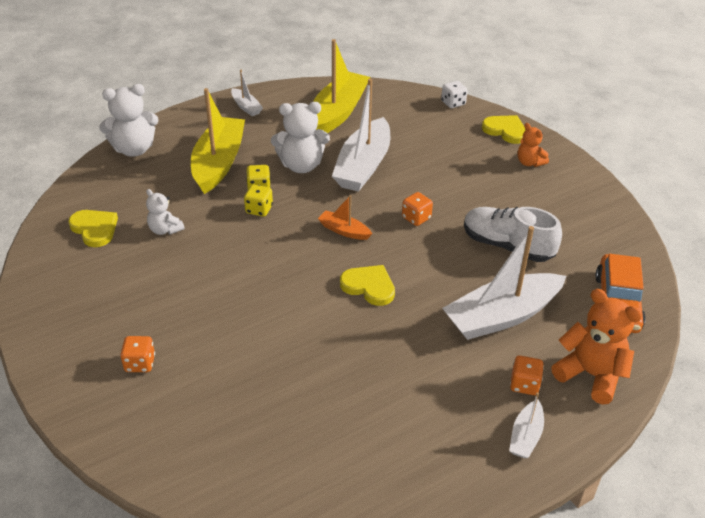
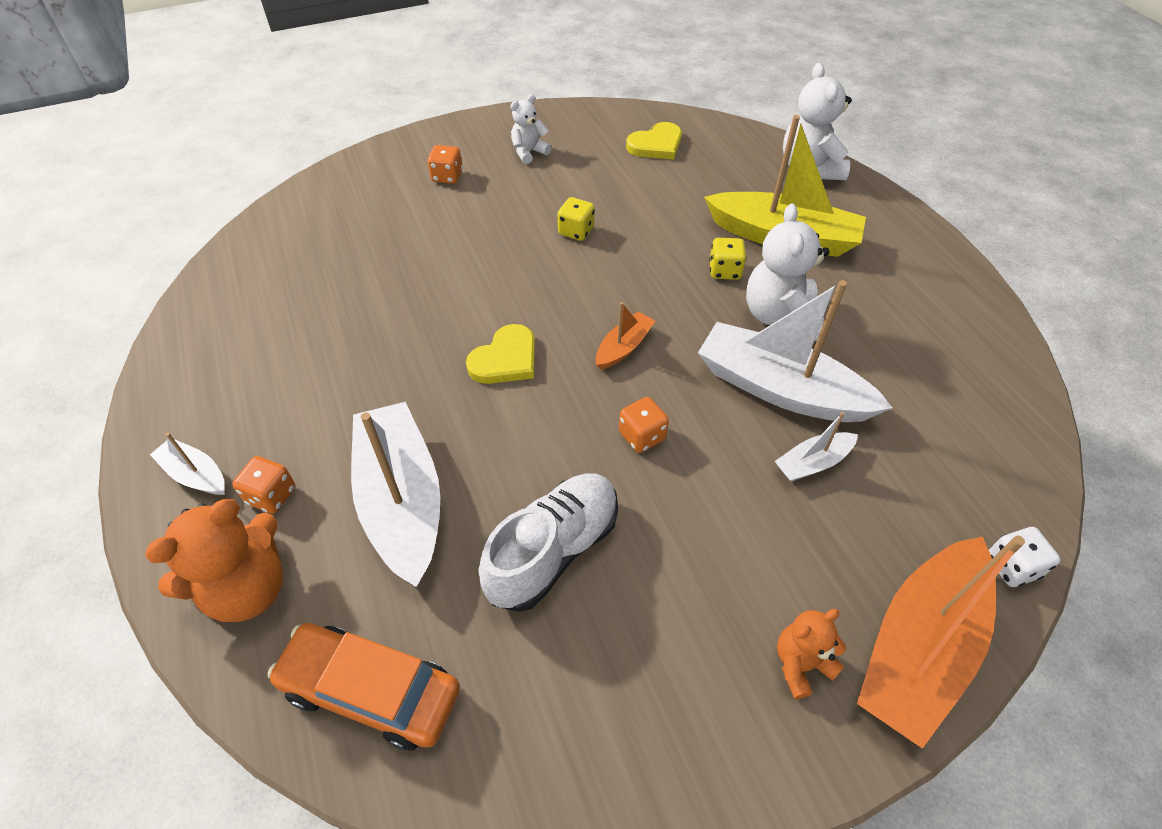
camera: 100 degrees right, 10 degrees up
(165, 230) = (648, 192): white teddy bear -> white teddy bear (529, 152)
(246, 107) = (930, 269): white boat -> white boat (812, 463)
(259, 209) = (678, 268): yellow dice -> yellow dice (576, 231)
(338, 112) = (937, 376): yellow boat -> none
(505, 130) = (919, 647): yellow heart -> orange boat

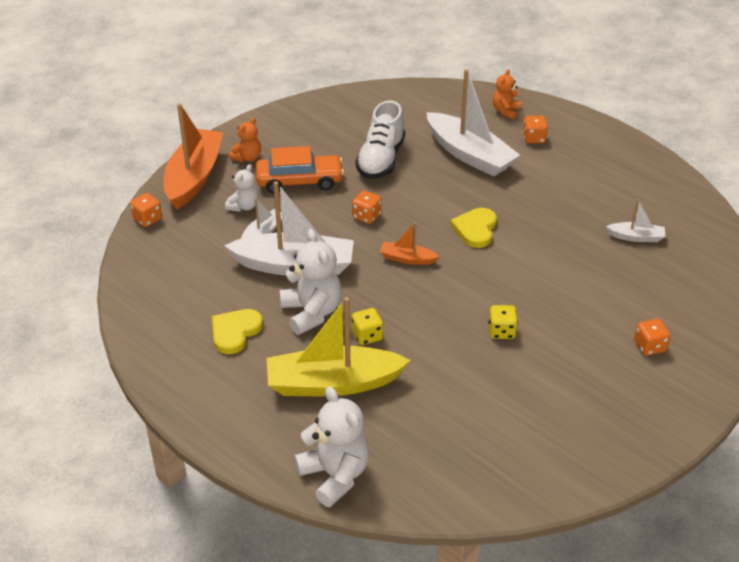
camera: 155 degrees right, 10 degrees down
(195, 474) = (580, 134): white boat -> white boat (636, 237)
(247, 588) = (505, 111): orange teddy bear -> orange teddy bear, size x0.57
(371, 691) = (423, 102): orange car -> orange car (299, 181)
(529, 152) = (607, 398): white teddy bear -> white teddy bear (244, 206)
(623, 347) = (407, 259): orange boat -> orange boat turned 90 degrees clockwise
(656, 145) = (499, 452): yellow heart -> yellow heart (235, 332)
(1011, 566) = (147, 219): white dice -> orange dice

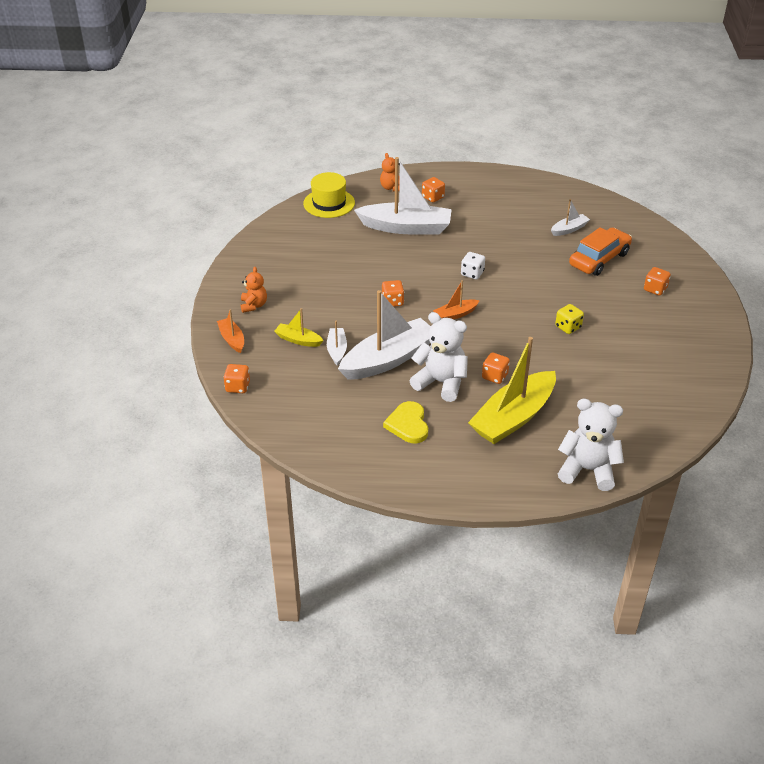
camera: 40 degrees left, 0 degrees up
(194, 177) = (232, 339): orange boat -> orange boat, size x0.47
(244, 206) = (298, 340): white teddy bear -> yellow boat
(299, 181) = (315, 302): orange car -> orange car (599, 259)
(367, 336) = (494, 376): yellow dice -> orange dice
(381, 159) = (352, 259): white shoe -> none
(428, 99) = (329, 203): none -> yellow hat
(475, 229) = (472, 273): yellow heart -> white dice

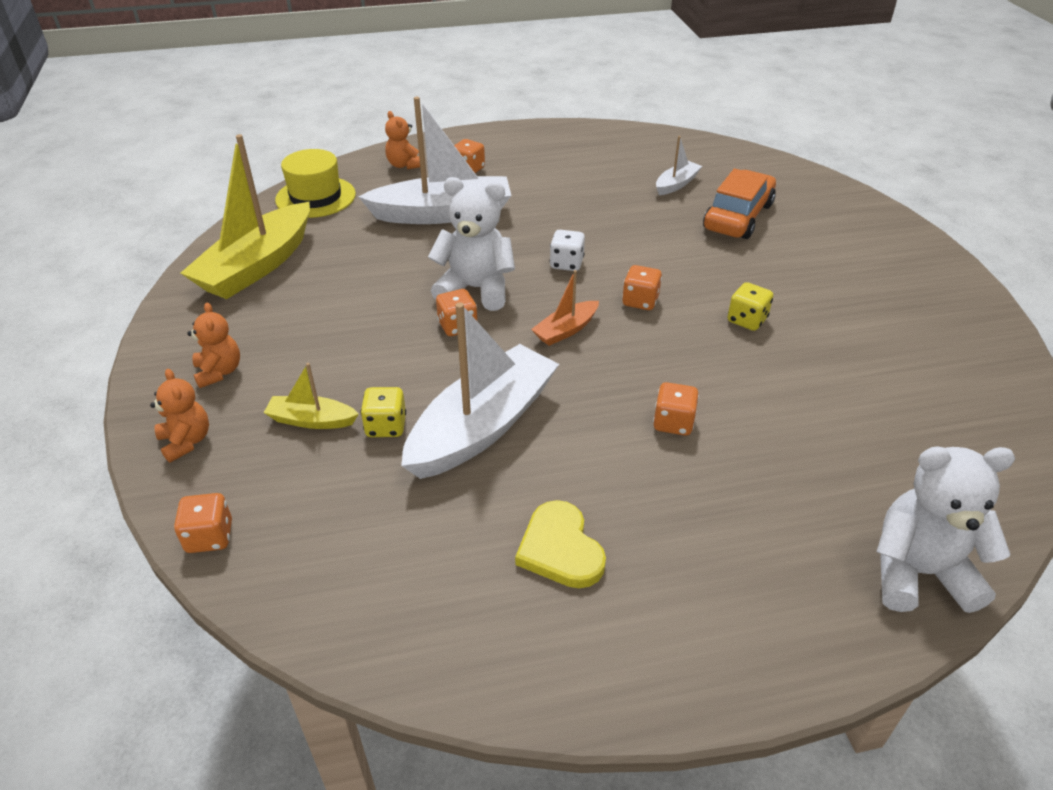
camera: 15 degrees left, 0 degrees up
(232, 339) = (186, 441): orange boat -> orange teddy bear
(337, 350) = (386, 426): white boat -> yellow dice
(441, 382) = (588, 452): white teddy bear -> white teddy bear (476, 289)
(513, 417) = (739, 494): yellow boat -> yellow boat (257, 266)
(655, 289) = (837, 245): orange dice -> orange dice (640, 301)

